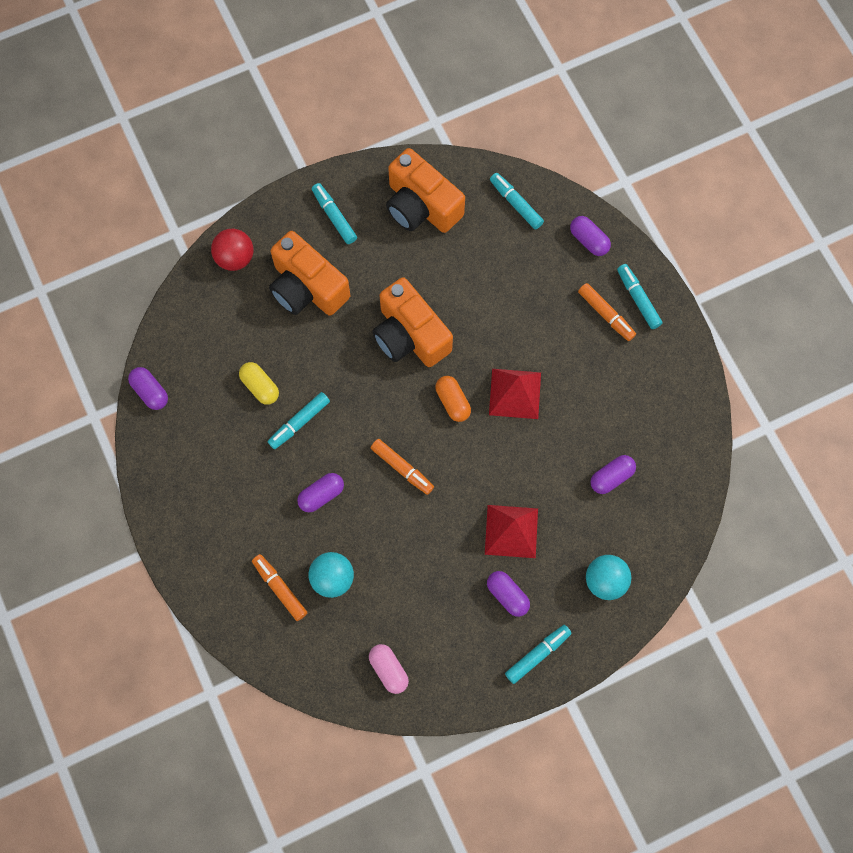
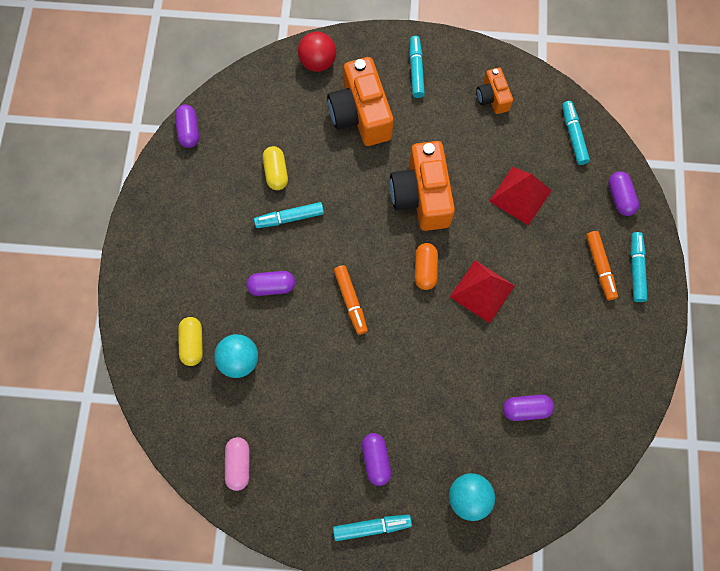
camera: 30 degrees right, 0 degrees up
(280, 588) = (192, 343): orange marker -> yellow capsule
(421, 206) = (492, 97): orange camera -> orange camera, size x0.53
(511, 531) = (411, 406): red pyramid -> red pyramid (520, 195)

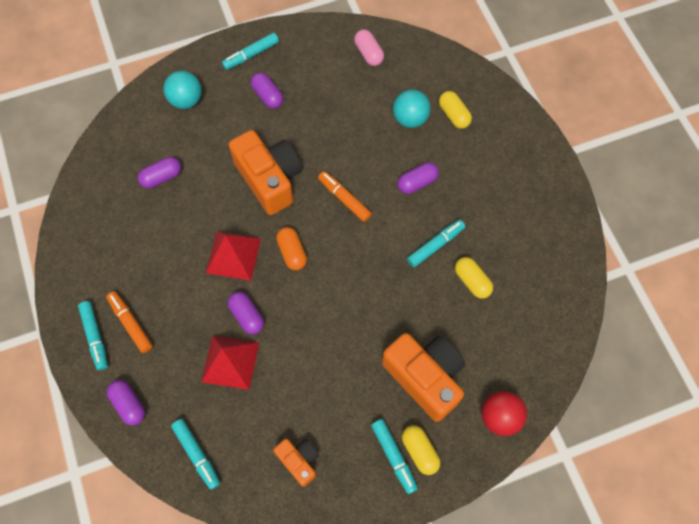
camera: 155 degrees right, 5 degrees down
(189, 131) = (576, 285): purple capsule -> purple capsule (247, 316)
(394, 65) = (419, 451): none -> yellow capsule
(422, 196) = (325, 319): orange camera -> orange camera (269, 179)

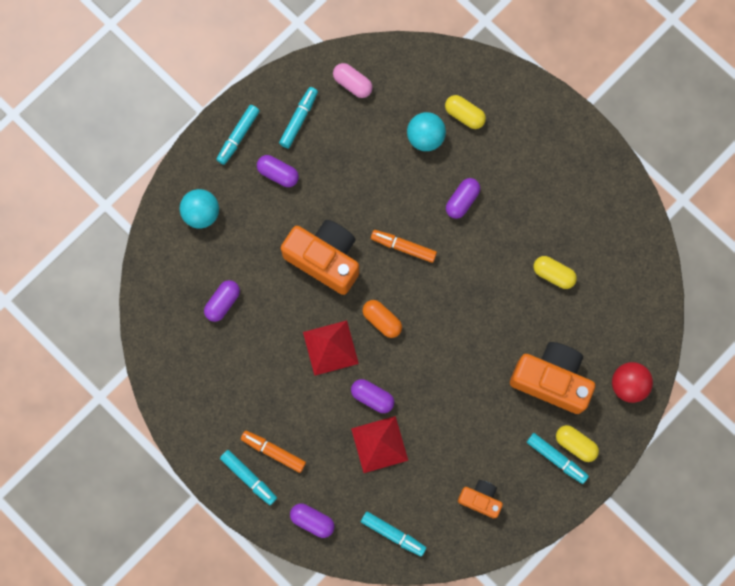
camera: 25 degrees left, 10 degrees up
(435, 245) = (506, 255): turquoise marker -> turquoise marker (299, 119)

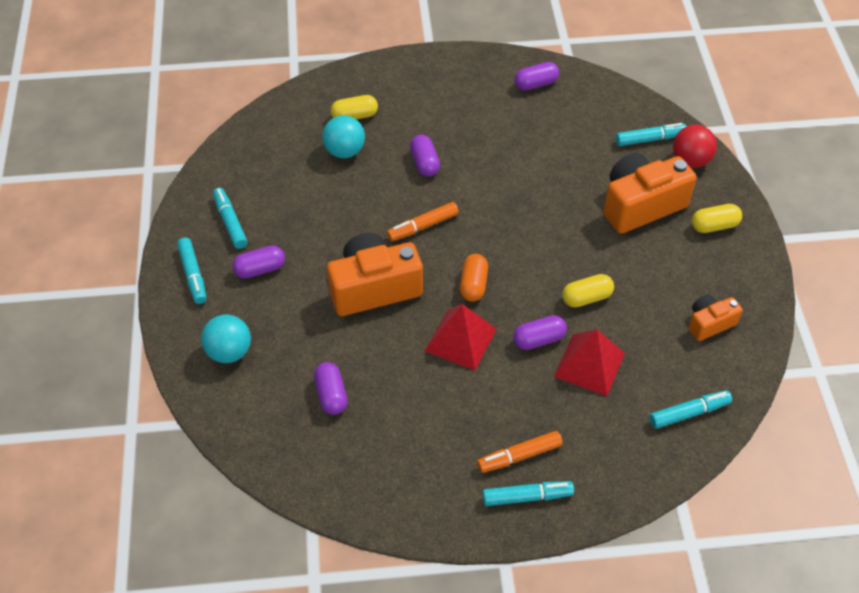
camera: 50 degrees left, 25 degrees down
(312, 521) = (619, 472): purple capsule -> purple capsule (536, 84)
(352, 84) = (244, 167): pink capsule -> none
(382, 320) = (473, 285): orange capsule -> orange capsule turned 75 degrees counterclockwise
(553, 274) = (549, 147): yellow capsule -> yellow capsule (586, 298)
(556, 459) = (717, 247): turquoise marker -> turquoise marker (650, 139)

